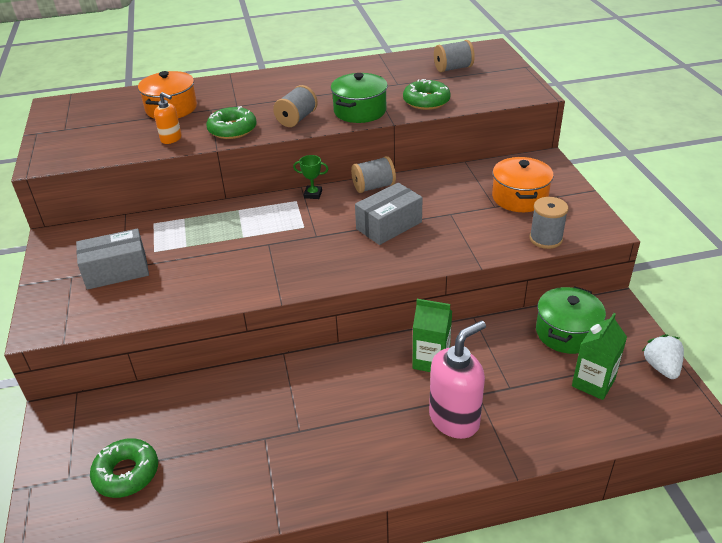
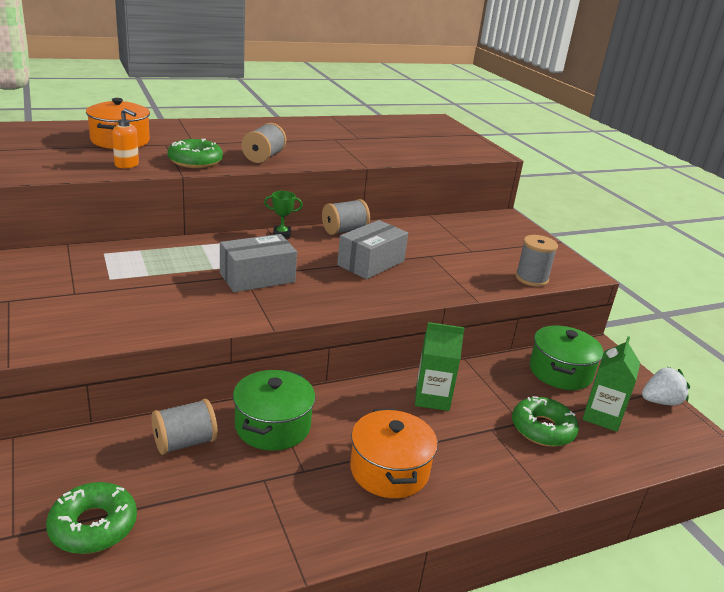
camera: 15 degrees left, 10 degrees down
(116, 271) = (66, 296): grey box -> grey box (257, 278)
(360, 111) = (328, 155): green pot -> green pot (273, 426)
(426, 101) = (392, 152): green donut -> green donut (542, 429)
(453, 68) = (408, 131): grey spool -> grey spool (184, 442)
(454, 419) = (474, 454): pink soap dispenser -> none
(519, 197) = (493, 245): orange pot -> orange pot (389, 470)
(661, 367) = (660, 401): white strawberry -> white strawberry turned 90 degrees clockwise

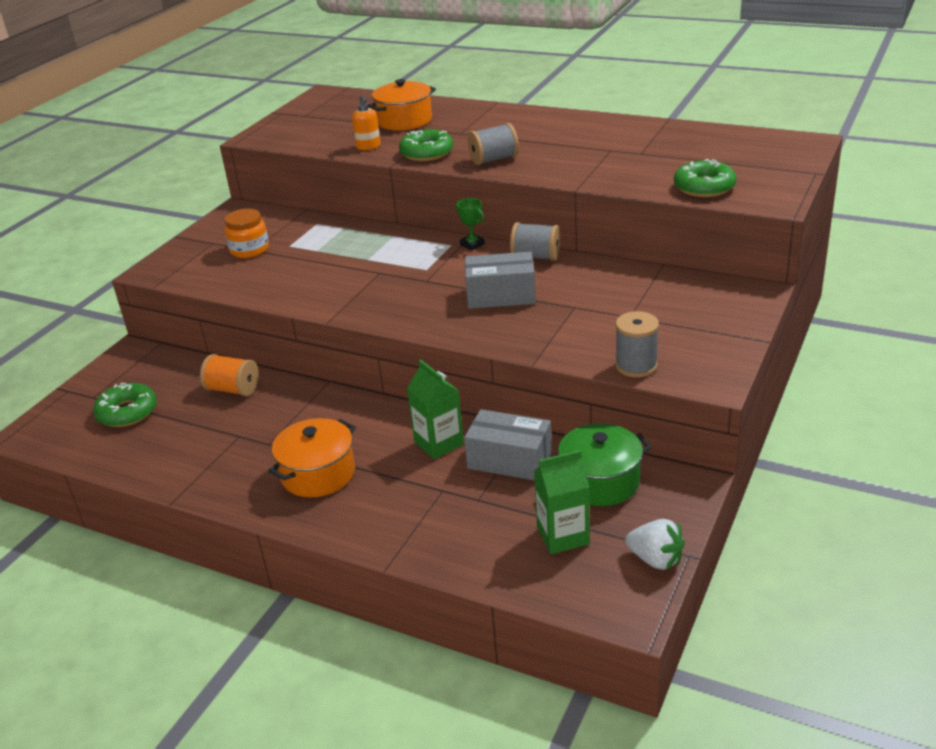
camera: 55 degrees right, 5 degrees up
(69, 294) = (249, 250): none -> orange jar
(184, 442) = (233, 389): grey spool -> orange spool
(257, 278) = (385, 277): grey box -> grey box (509, 460)
(273, 426) = (296, 405): green pot -> none
(542, 429) = (485, 514): green donut -> green donut (704, 187)

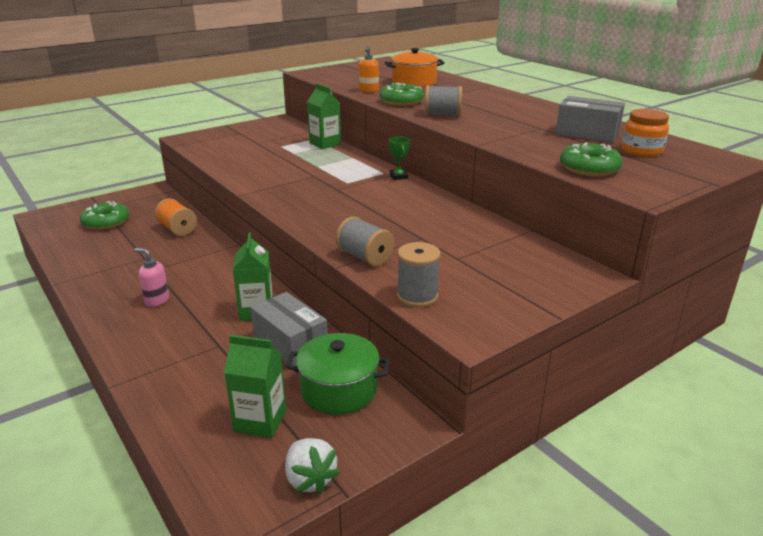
camera: 25 degrees right, 5 degrees down
(249, 250) = (254, 142): orange jar -> orange jar (641, 150)
(318, 474) = (157, 300): orange pot -> pink soap dispenser
(339, 227) = (325, 144): none -> green carton
(501, 295) = (376, 214): grey box -> grey box (587, 133)
(536, 257) = (435, 196): grey spool -> grey spool (365, 257)

